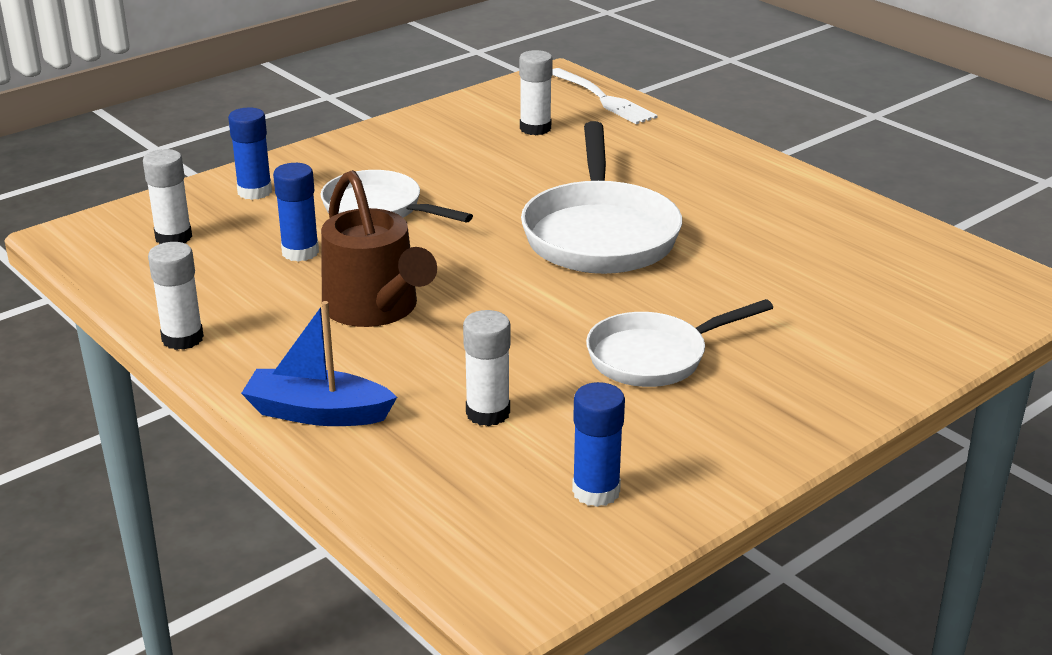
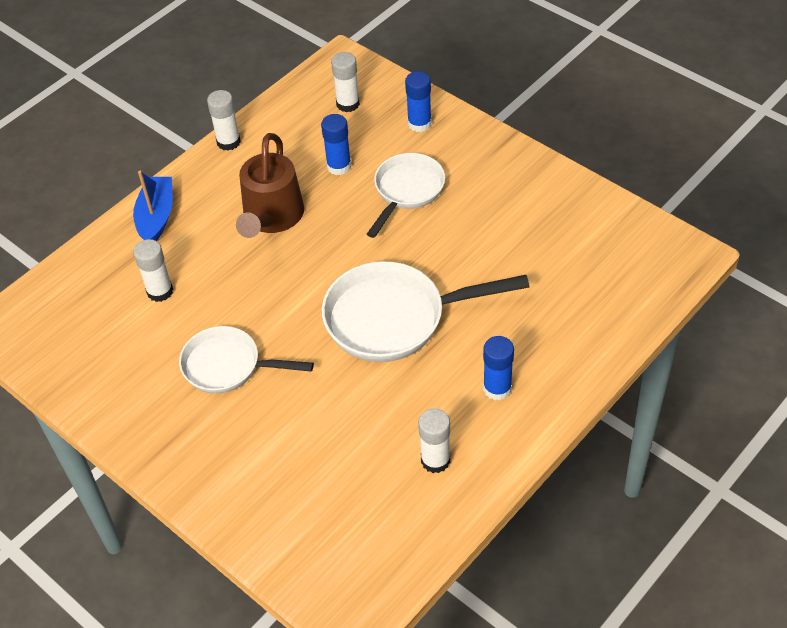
camera: 85 degrees right, 20 degrees up
(376, 309) = (271, 218): brown watering can -> brown watering can turned 45 degrees counterclockwise
(535, 128) = (571, 255): white glue stick -> white glue stick (435, 460)
(596, 491) = (85, 351): blue glue stick -> blue glue stick (497, 388)
(602, 98) = (650, 291): white fork -> none
(655, 357) = (228, 366): white pan -> white pan turned 45 degrees counterclockwise

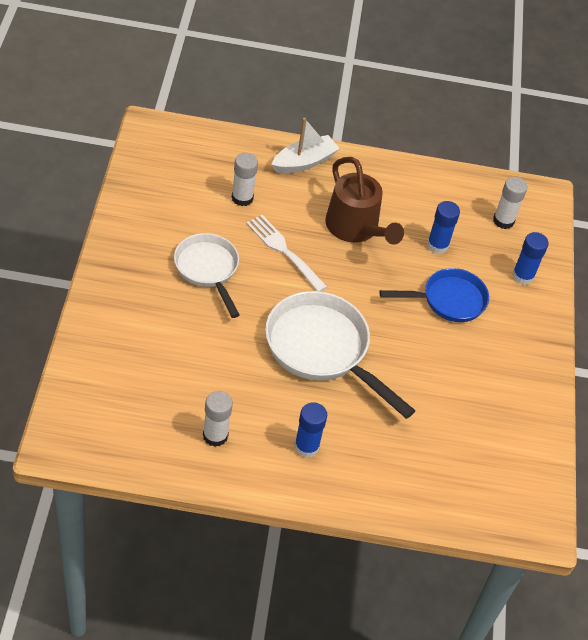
camera: 45 degrees right, 0 degrees up
(156, 217) = (304, 162): blue boat -> white boat
(228, 142) = (405, 167): white glue stick -> none
(254, 289) = (284, 251): none -> white fork
(271, 218) = (356, 229): brown watering can -> brown watering can turned 90 degrees counterclockwise
(407, 191) = (448, 300): white pan -> blue pan

